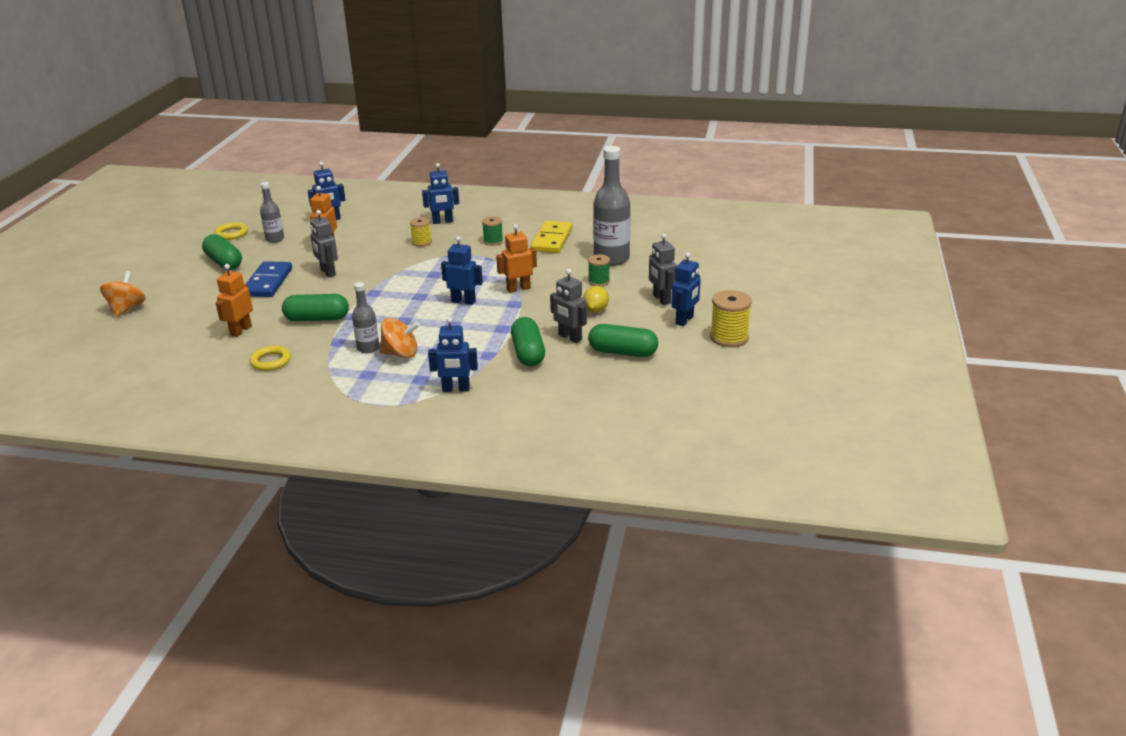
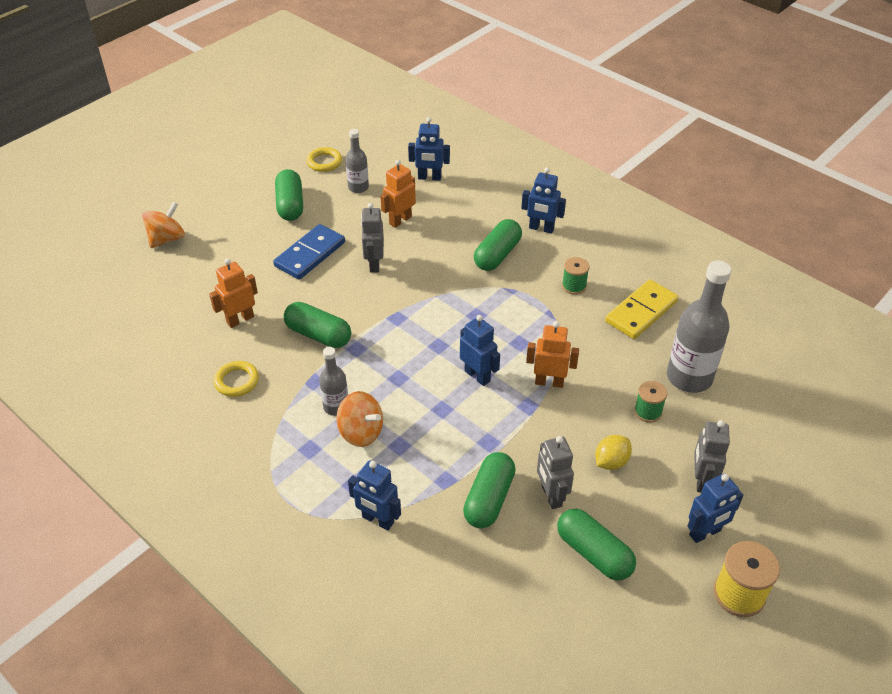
camera: 30 degrees right, 15 degrees up
(422, 242) = (497, 255): yellow spool -> green capsule

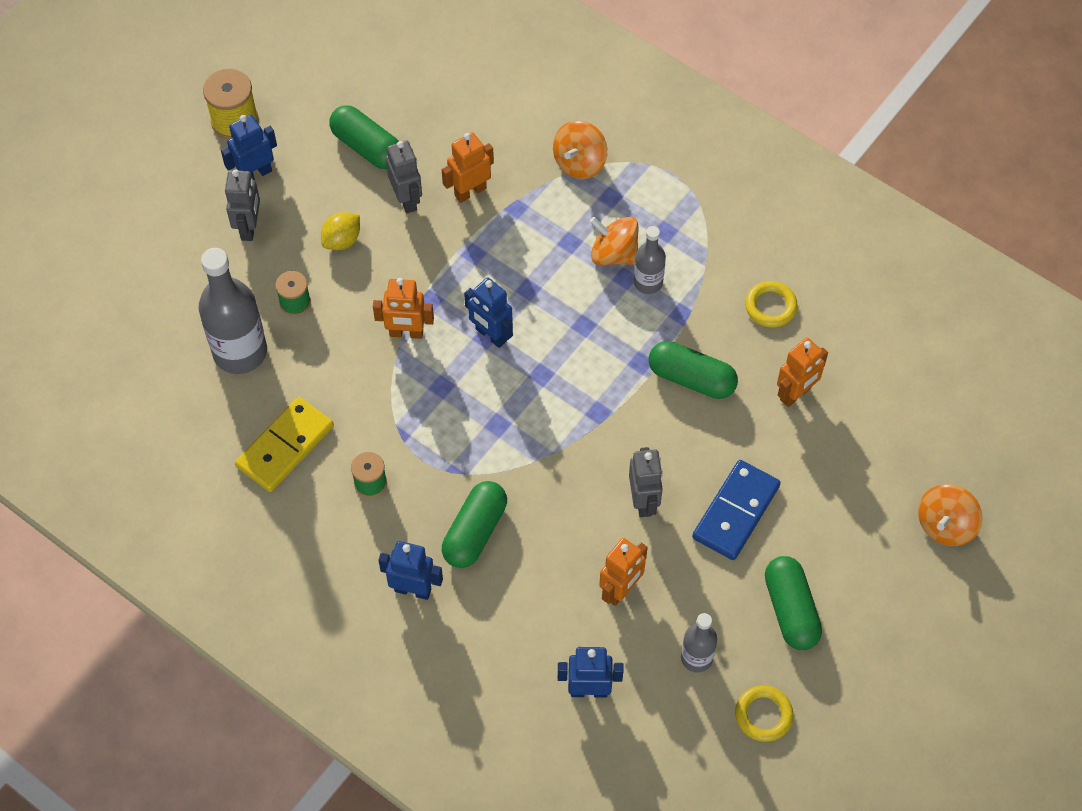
camera: 175 degrees right, 15 degrees up
(377, 520) = (579, 163): blue robot -> orange spinning top
(489, 499) = (470, 191): green capsule -> orange robot

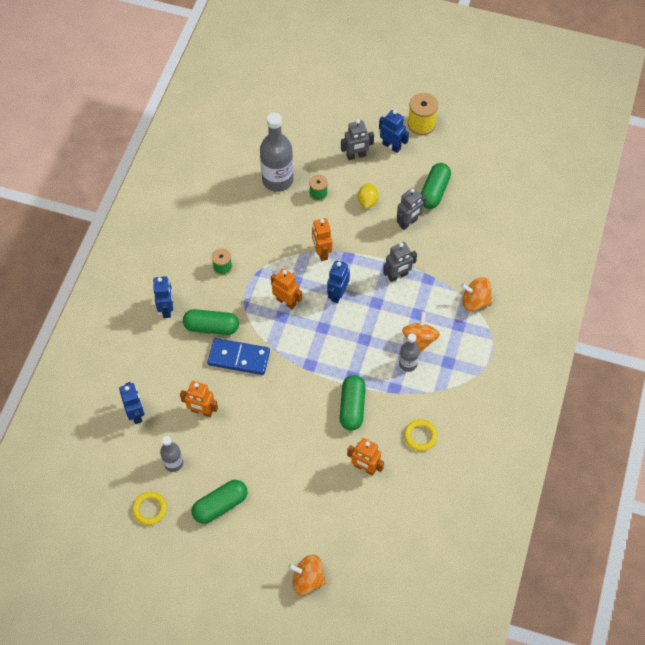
camera: 70 degrees right, 0 degrees up
(285, 446) = (229, 220): yellow domino -> none
(342, 240) = (367, 201): yellow lemon -> yellow lemon turned 75 degrees clockwise
(470, 191) = (428, 252): orange robot -> orange robot (286, 302)
(643, 501) = (261, 406): grey robot -> grey robot (397, 276)
(735, 512) = (273, 457): blue domino -> blue domino (239, 358)

